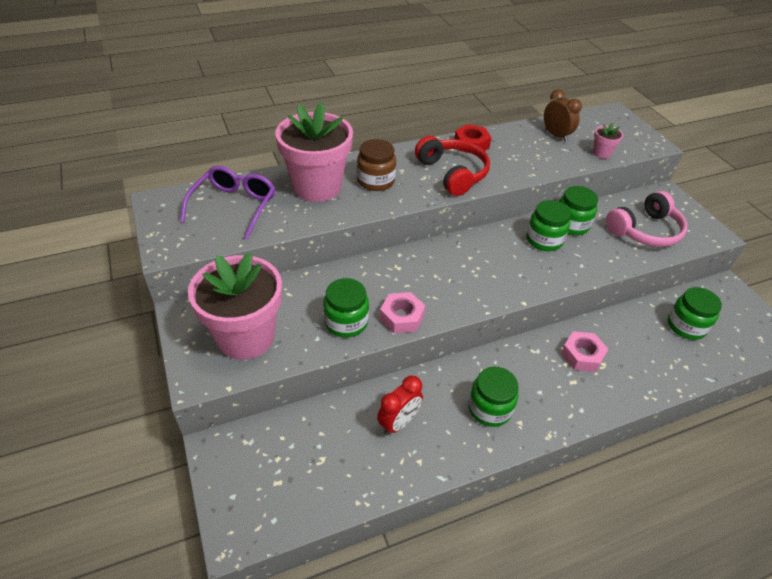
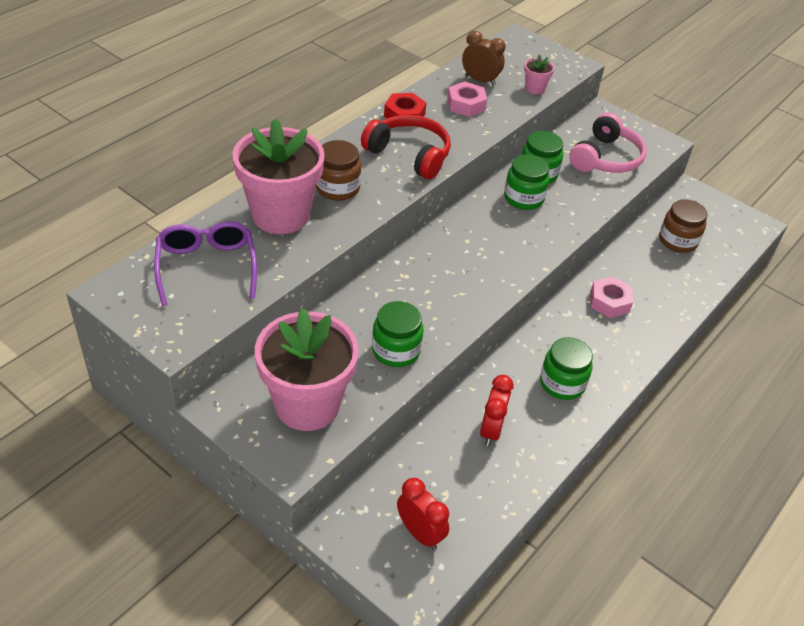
camera: 30 degrees left, 0 degrees up
(277, 483) = (420, 533): none -> red clock
(402, 317) = (445, 325): pink nut -> pink nut (466, 104)
(686, 326) = (677, 241): green jar -> brown jar

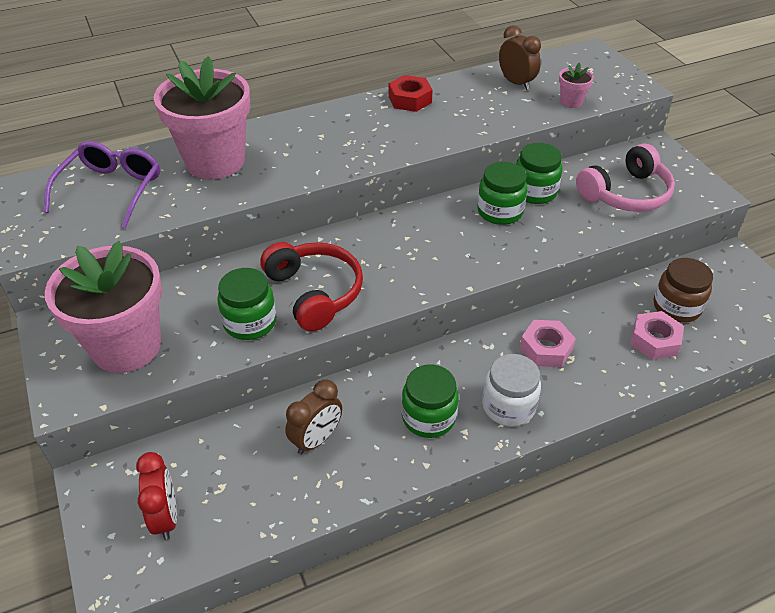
camera: 30 degrees right, 0 degrees up
(337, 188) = (288, 150): brown jar -> none
(409, 155) = (384, 136): red headphones -> red headphones (315, 292)
(466, 104) = (482, 102): pink nut -> pink nut (654, 340)
(491, 430) = (316, 439): red clock -> brown clock
(612, 355) = (508, 406): none -> white jar

